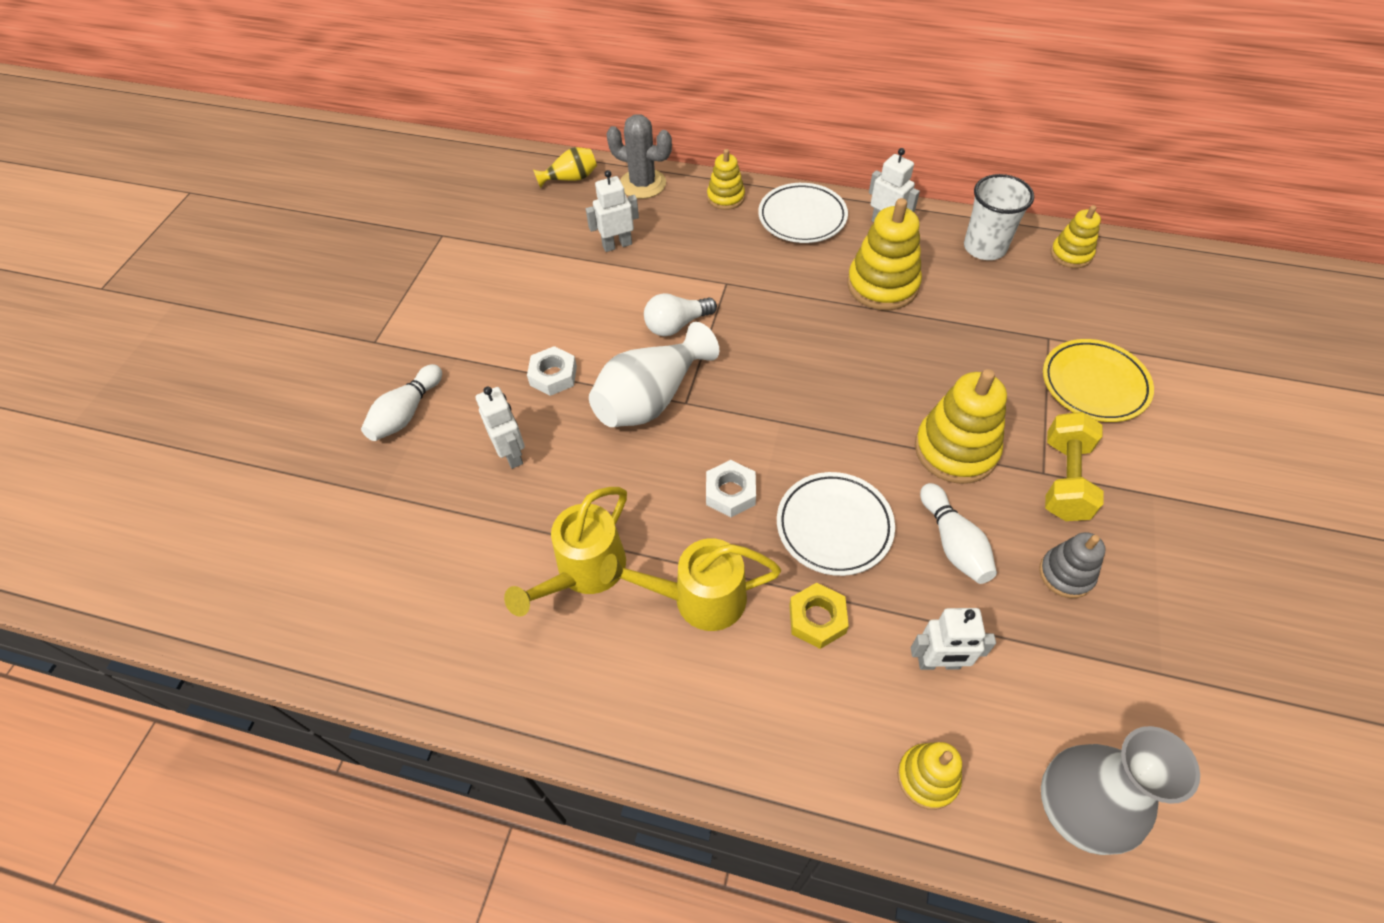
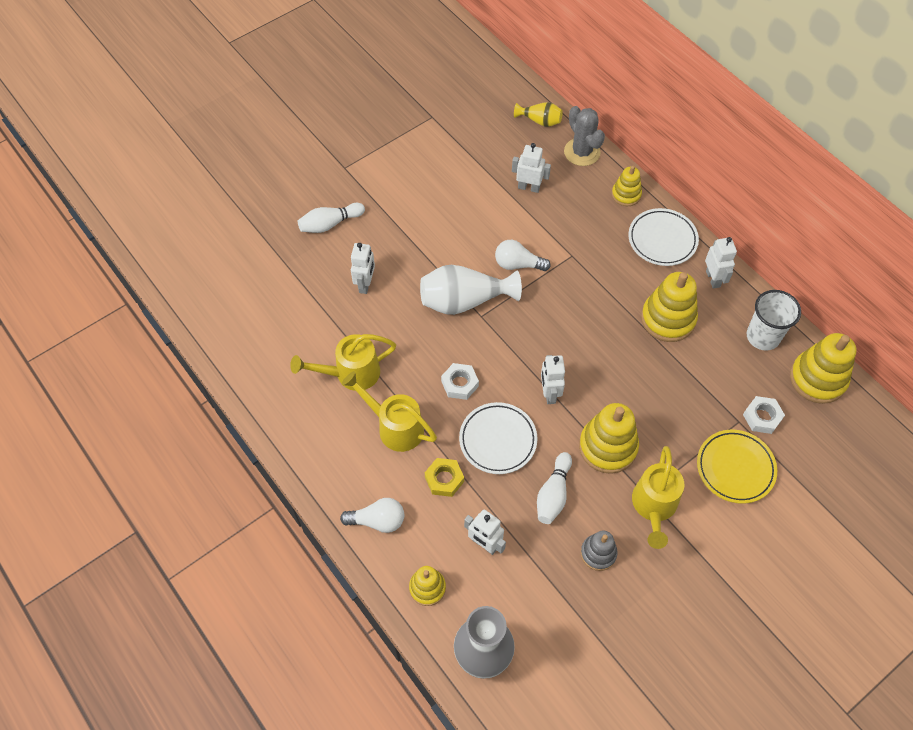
camera: 35 degrees right, 5 degrees up
(553, 375) = (423, 251): white nut -> white nut (762, 417)
(785, 737) = (378, 521): none -> white light bulb
(840, 435) = (549, 393): none -> white robot
(1064, 479) = (653, 507): yellow dumbbell -> yellow watering can
(1071, 254) = (817, 379): yellow stacking toy -> yellow stacking toy, size x1.71

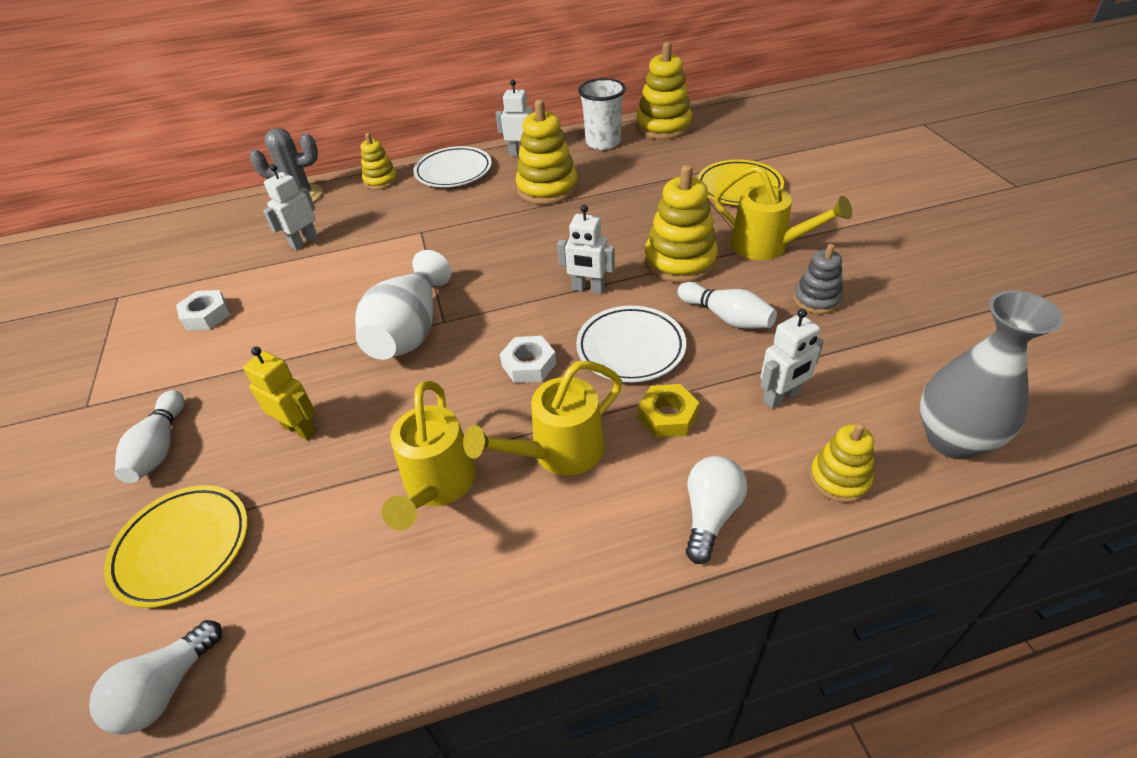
camera: 65 degrees left, 15 degrees down
(277, 276) = (183, 548): none -> yellow plate
(365, 284) = (300, 429): white robot -> yellow robot
(517, 264) = (397, 274): white light bulb -> white light bulb (166, 689)
(540, 121) = (229, 215): yellow vase -> none
(762, 417) = (689, 161): white nut -> white nut (206, 315)

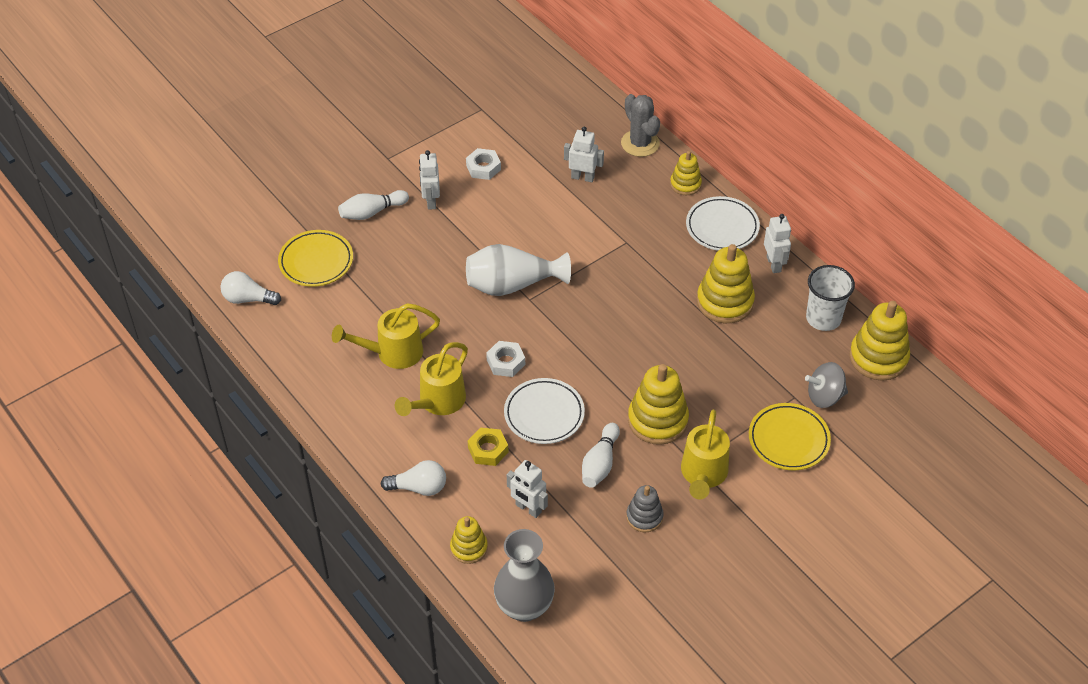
camera: 65 degrees right, 5 degrees up
(300, 429) = (408, 269): yellow robot -> none
(558, 452) = (438, 402): yellow watering can -> yellow watering can turned 90 degrees counterclockwise
(588, 289) = (599, 371): white robot -> white robot (431, 201)
(694, 159) = (824, 396): none -> grey spinning top

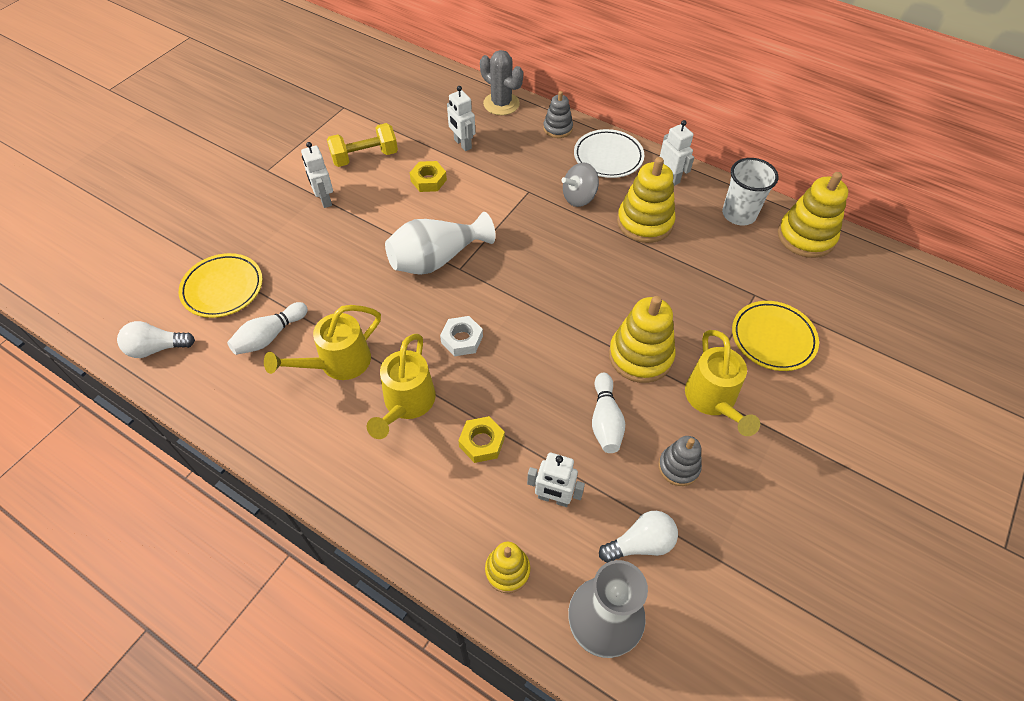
camera: 20 degrees left, 5 degrees up
(372, 212) = (267, 224): white bowling pin -> white bowling pin (269, 336)
(419, 487) = (422, 512): white light bulb -> white light bulb (640, 543)
(483, 167) = (365, 157): white nut -> yellow dumbbell
(535, 207) = (428, 180): none -> yellow nut
(544, 414) = (524, 383): white plate -> none
(582, 177) = (462, 144): white robot -> white robot turned 120 degrees counterclockwise
(685, 184) = (557, 128): yellow stacking toy -> grey stacking toy
(824, 396) = (781, 286): grey spinning top -> grey spinning top (579, 198)

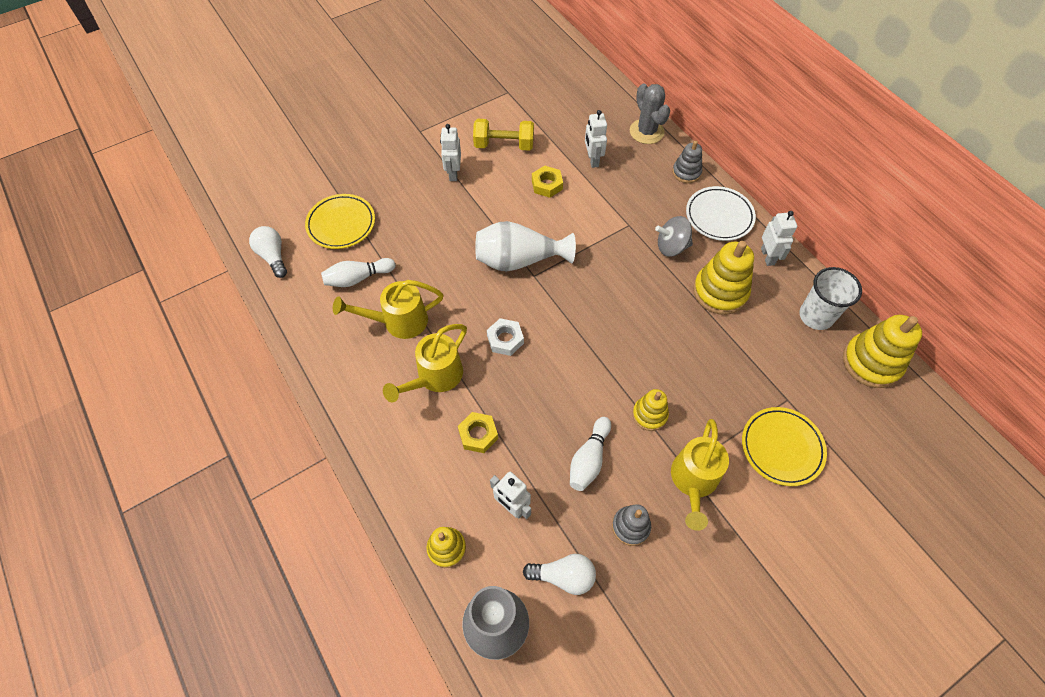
camera: 25 degrees right, 5 degrees up
(156, 348) = (273, 256): white light bulb -> white light bulb turned 45 degrees clockwise
(640, 356) = (649, 415): yellow stacking toy -> yellow stacking toy, size x0.58

